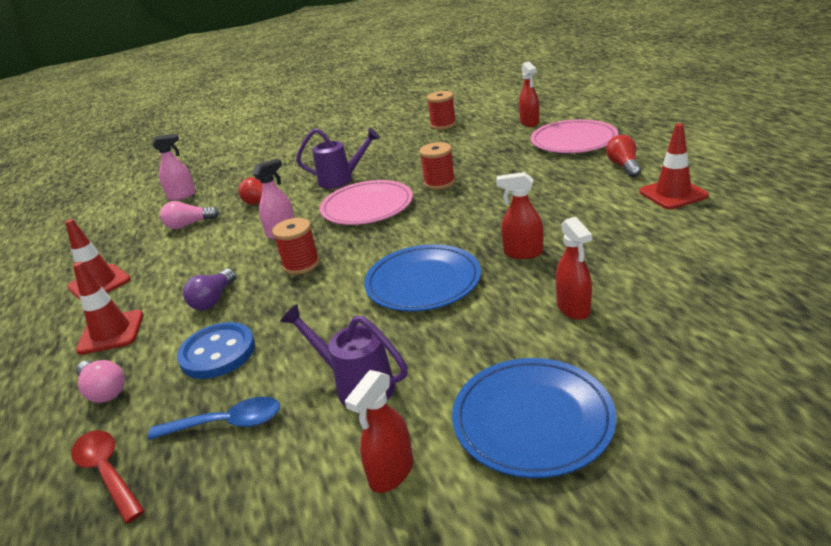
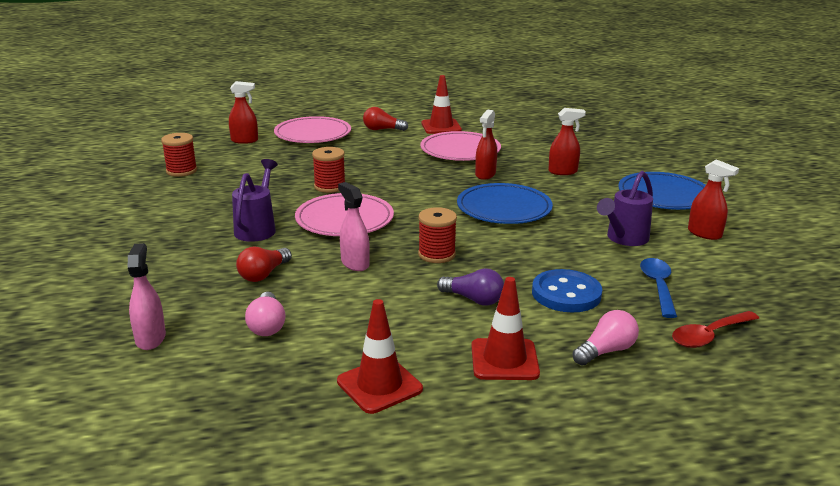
camera: 85 degrees left, 5 degrees down
(594, 222) = (460, 150): none -> pink plate

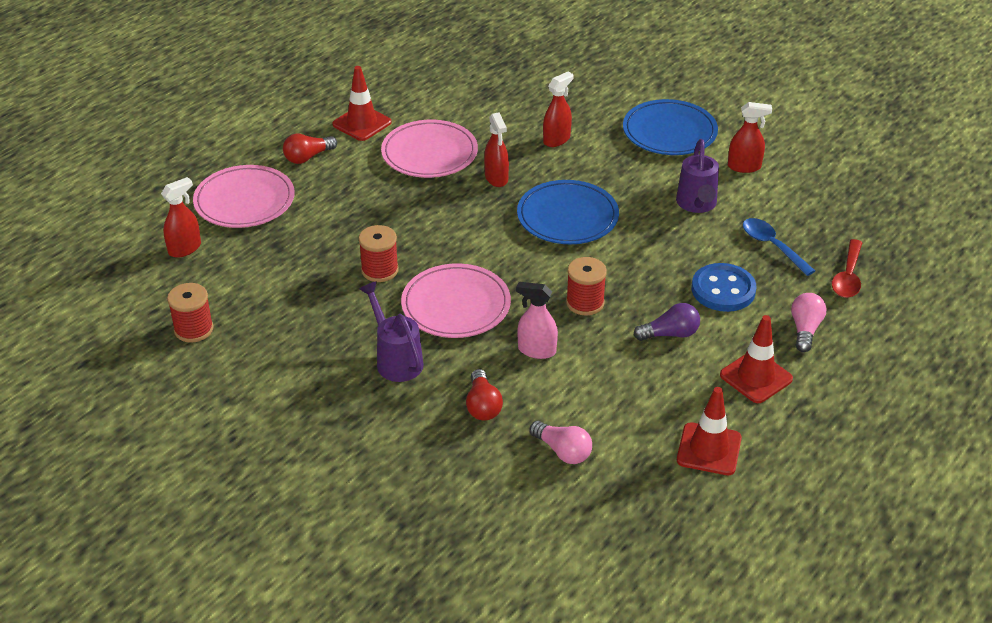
camera: 40 degrees left, 15 degrees up
(150, 338) = (497, 519): pink spray bottle -> none

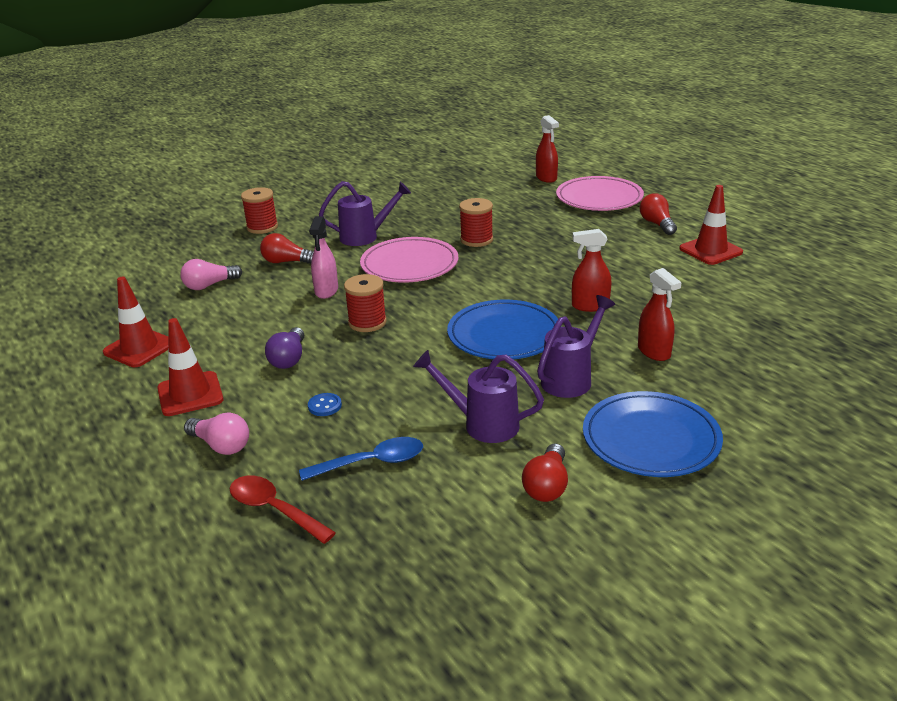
camera: 110 degrees right, 10 degrees down
(194, 329) = (452, 178): red spool -> red spool (262, 227)
(429, 153) = (647, 277): pink plate -> none
(536, 350) = (326, 291): pink spray bottle -> pink spray bottle turned 150 degrees clockwise
(614, 173) = (571, 378): none -> purple watering can
(723, 290) = (324, 406): blue button -> blue button, size x0.45
(744, 167) = (547, 486): red spray bottle -> red light bulb

